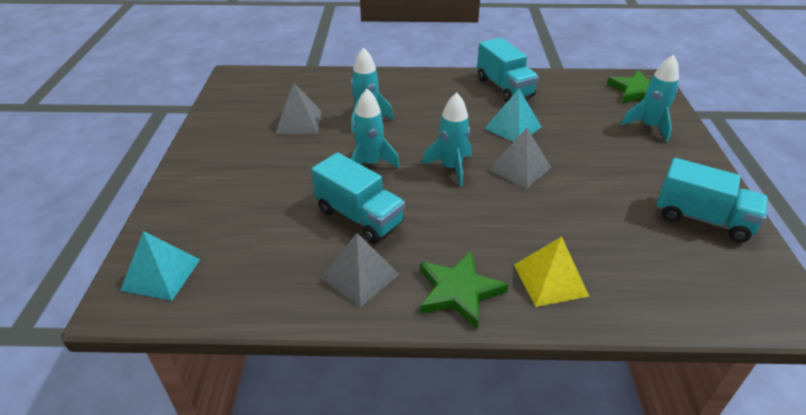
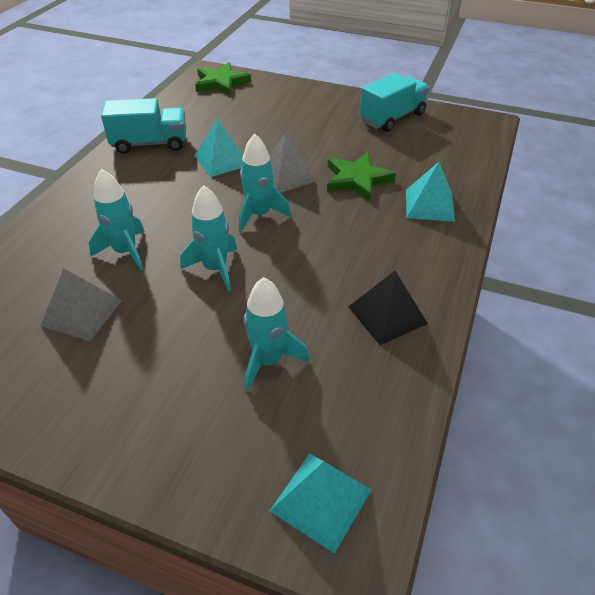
camera: 70 degrees left, 5 degrees up
(359, 216) = (300, 296): turquoise truck -> none
(360, 276) = (387, 315): grey pyramid -> black pyramid
(458, 291) = (427, 257): green star -> green star (357, 179)
(550, 280) = (429, 205): yellow pyramid -> turquoise pyramid
(649, 127) = (273, 96): turquoise rocket -> turquoise rocket (268, 360)

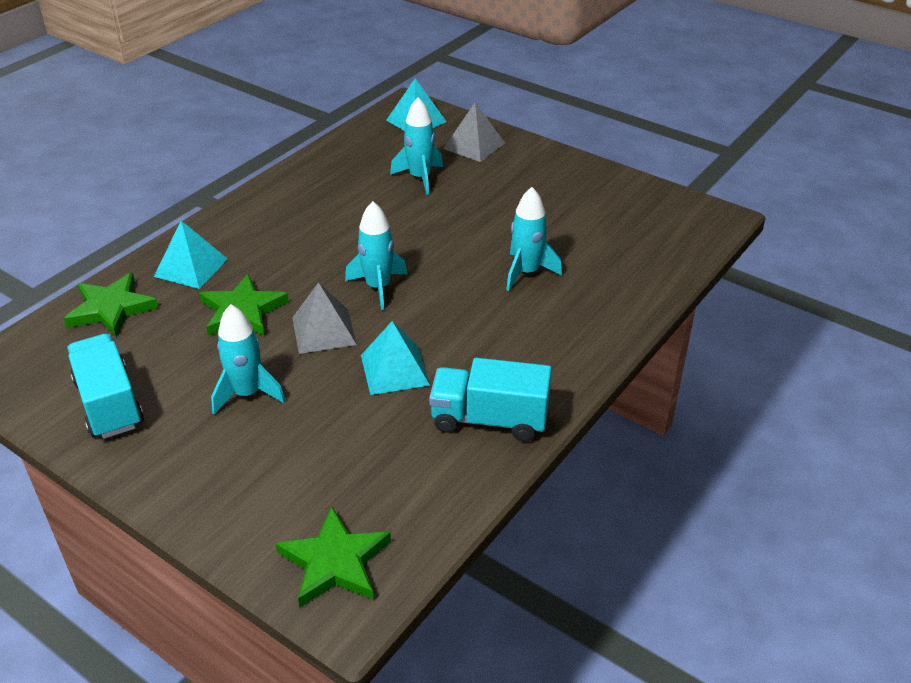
camera: 165 degrees left, 5 degrees down
(82, 313) = (564, 228): grey pyramid -> grey pyramid (474, 145)
(215, 268) = (441, 243): turquoise rocket -> turquoise rocket (247, 394)
(387, 315) = (313, 189): black pyramid -> none
(392, 118) = (109, 404): turquoise truck -> turquoise truck turned 90 degrees clockwise
(455, 165) = (111, 309): none -> green star

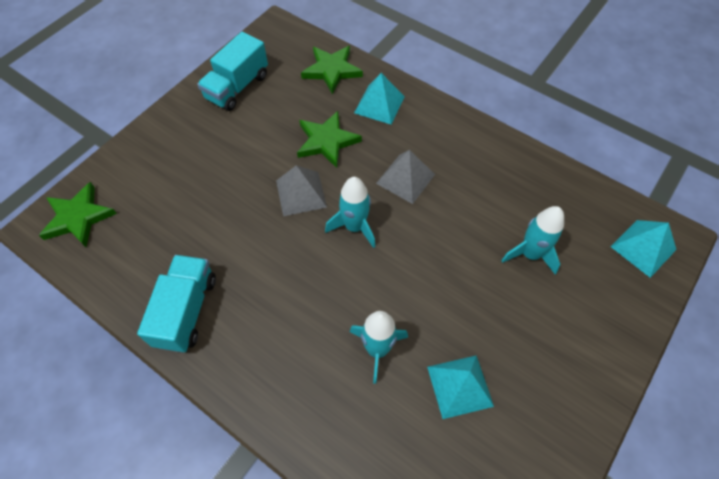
camera: 90 degrees right, 20 degrees up
(109, 404) = (237, 87): turquoise truck -> turquoise truck turned 150 degrees clockwise
(247, 394) = (236, 155): turquoise rocket -> none
(394, 370) = (251, 243): turquoise pyramid -> turquoise pyramid (460, 386)
(474, 145) = (604, 305): grey pyramid -> grey pyramid (405, 178)

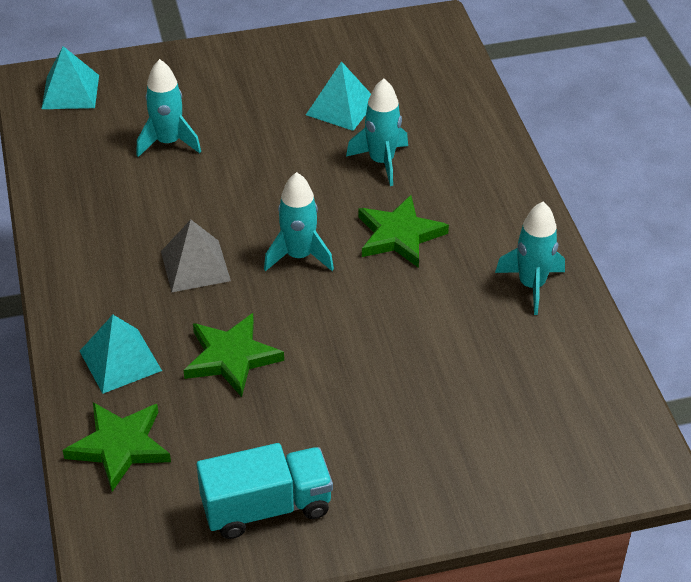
camera: 140 degrees left, 15 degrees down
(78, 217) = (597, 452): green star -> green star (399, 235)
(186, 311) = (531, 285): turquoise truck -> turquoise rocket
(301, 193) = (320, 320): grey pyramid -> none

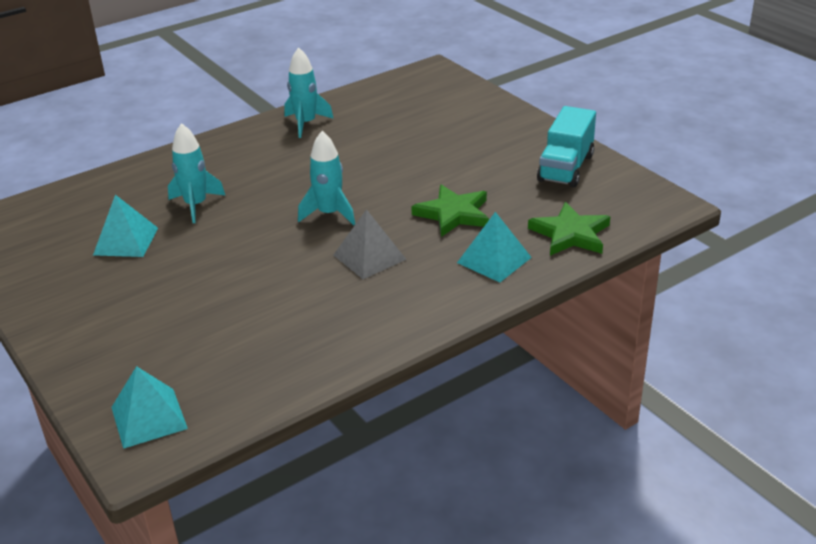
camera: 110 degrees left, 10 degrees down
(168, 142) = (213, 321): turquoise rocket -> none
(266, 507) = (566, 168): turquoise truck -> turquoise truck turned 120 degrees counterclockwise
(399, 235) = (282, 179): green star -> none

